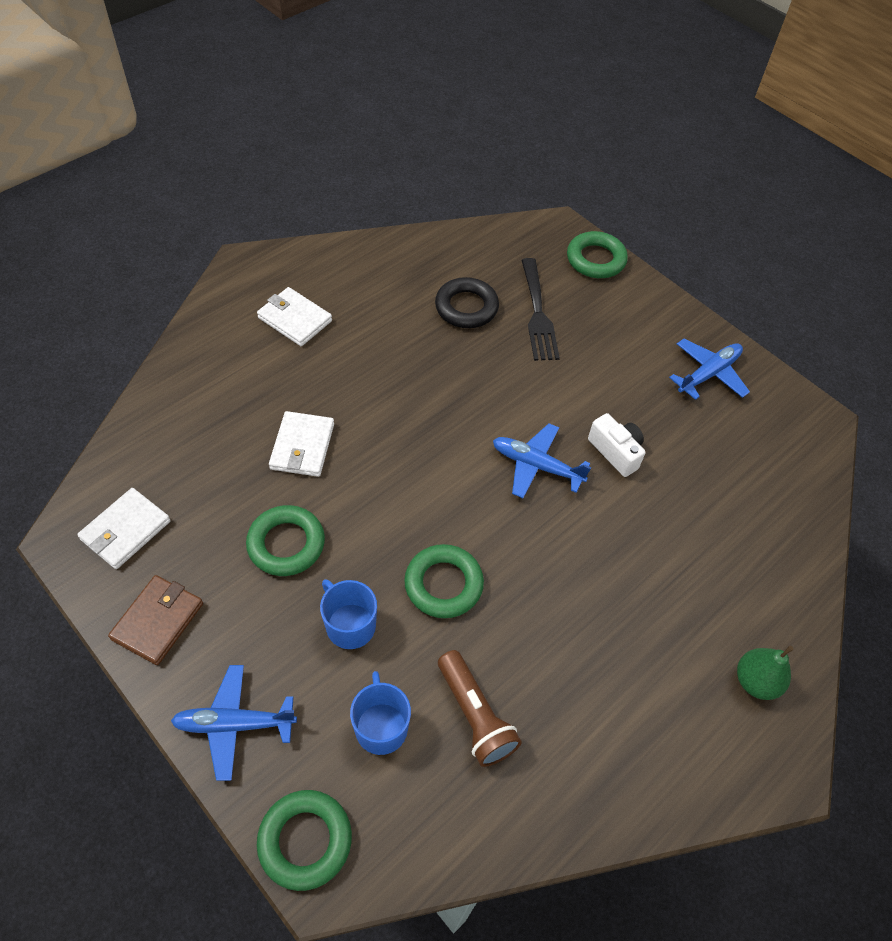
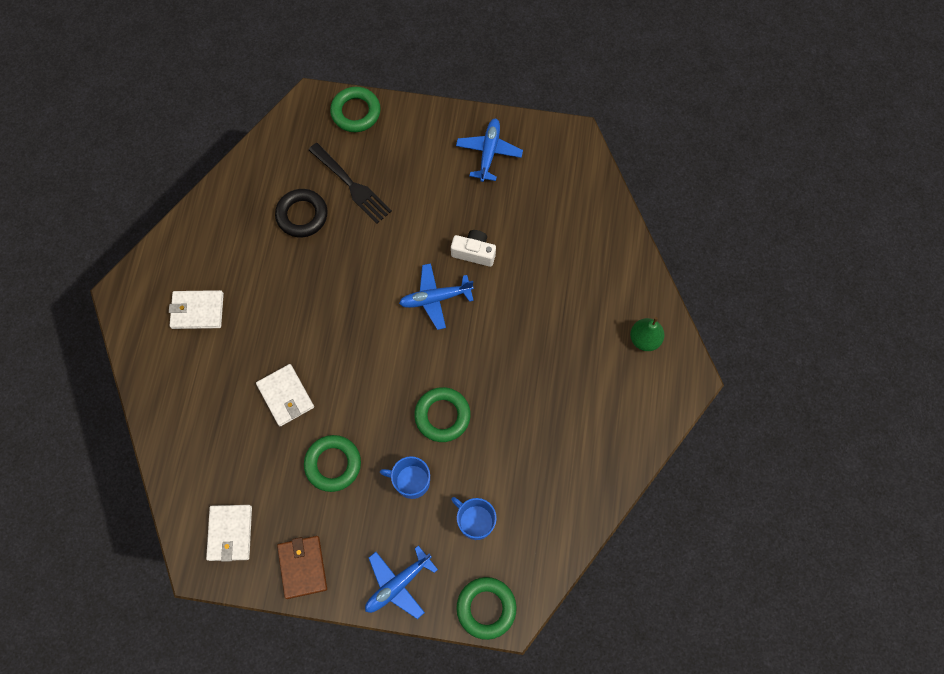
camera: 35 degrees left, 15 degrees up
(475, 716) = (518, 475): brown flashlight -> none

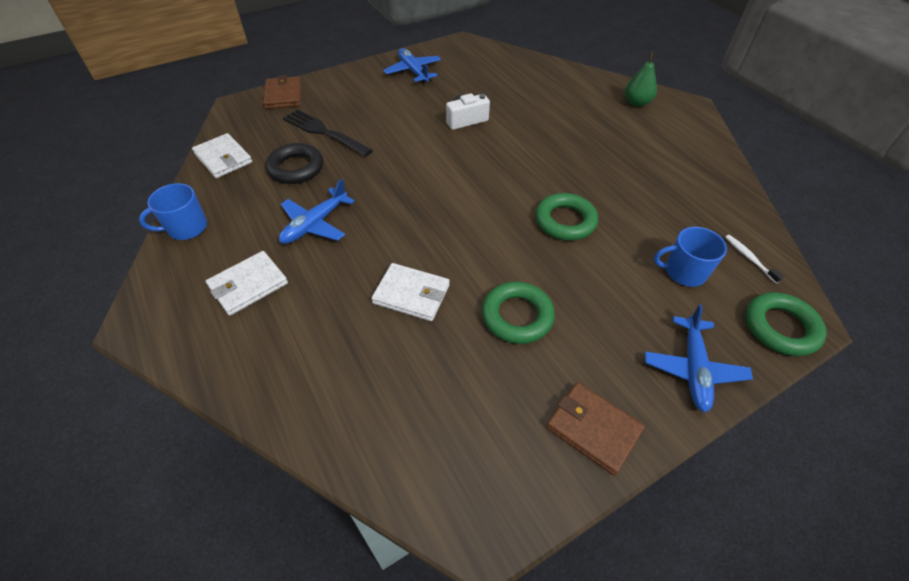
camera: 40 degrees left, 20 degrees down
(230, 533) = (481, 459): white wallet -> white wallet (223, 158)
(352, 185) = (323, 132): black fork -> black fork turned 150 degrees counterclockwise
(356, 112) = (283, 95): green ring -> brown wallet
(411, 481) = (599, 280): blue mug -> blue mug (186, 228)
(435, 298) = (468, 158): blue plane -> blue plane (315, 224)
(534, 549) = (749, 258): none -> white toothbrush

